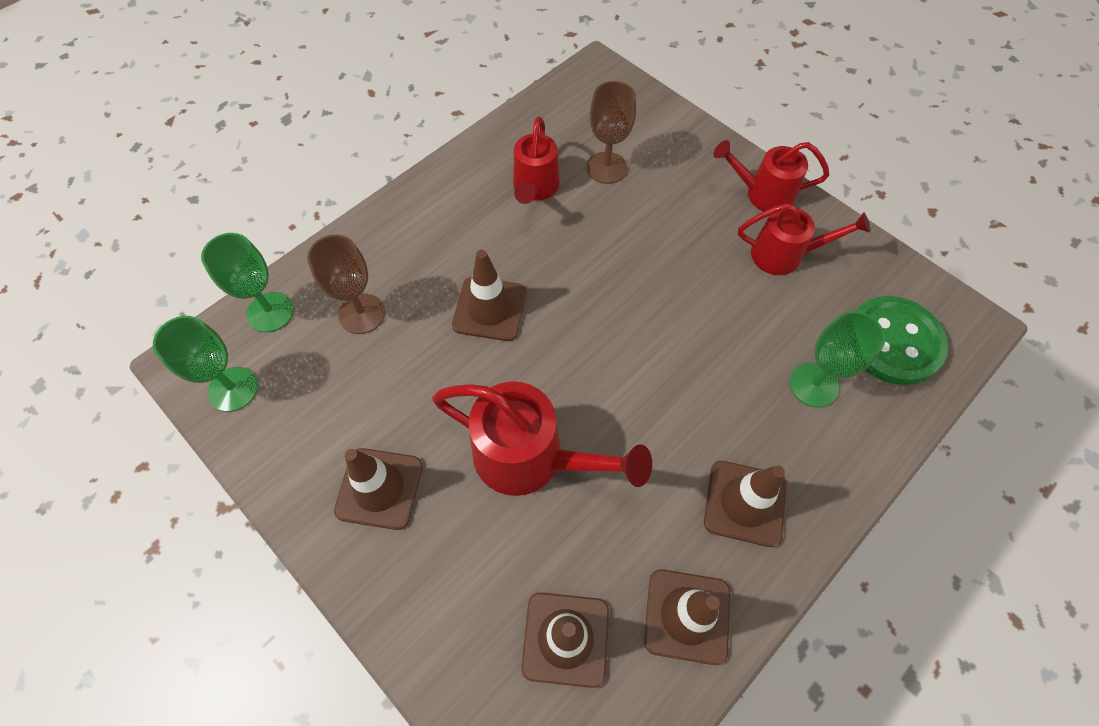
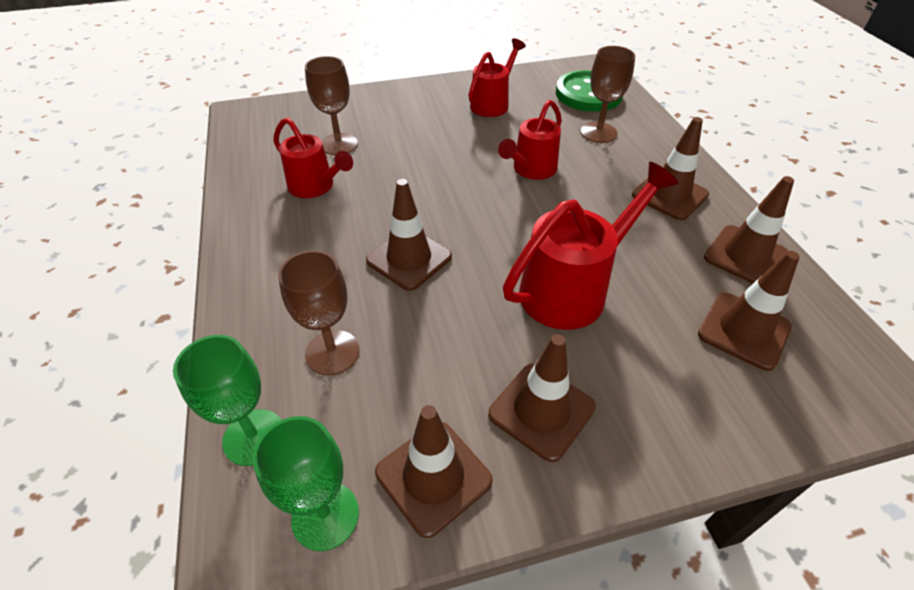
camera: 60 degrees left, 15 degrees down
(288, 439) = (433, 476): none -> brown traffic cone
(762, 194) = (436, 92): red watering can -> red watering can (531, 170)
(813, 385) = (598, 132): green goblet -> brown goblet

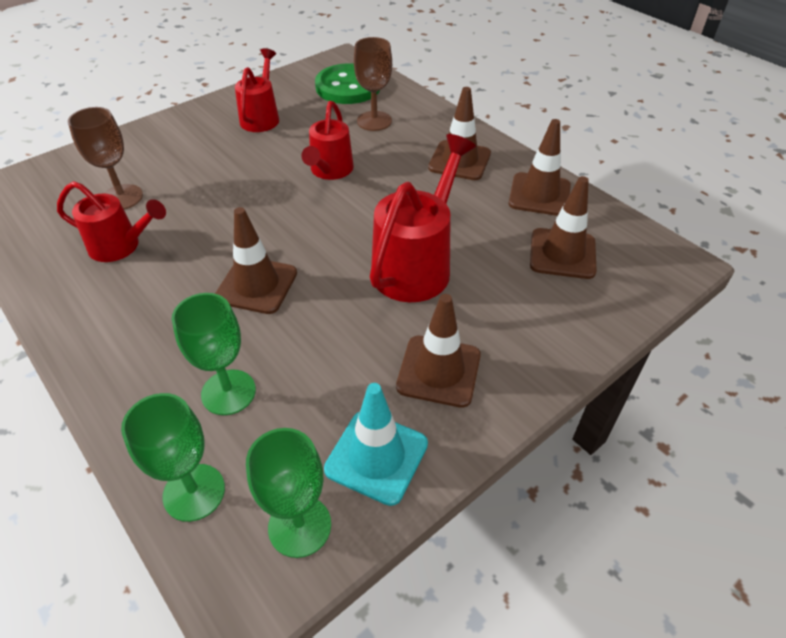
camera: 25 degrees left, 0 degrees up
(332, 352) = (228, 392): brown goblet -> green goblet
(433, 476) = (376, 456): brown traffic cone -> turquoise traffic cone

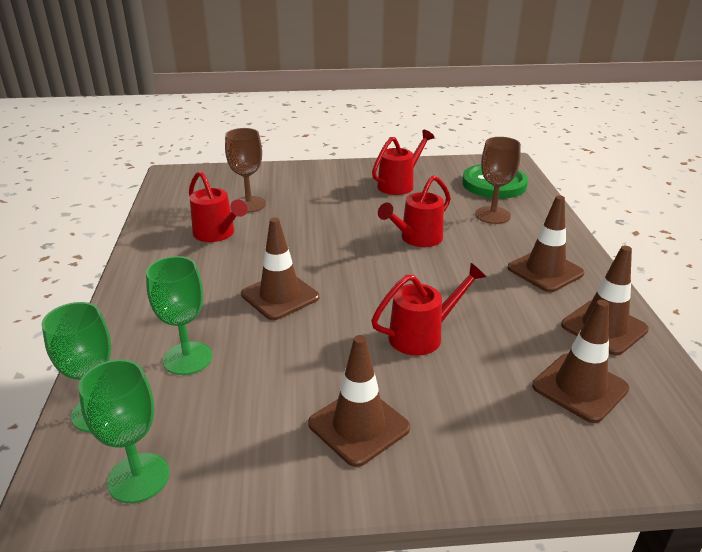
camera: 35 degrees right, 15 degrees down
(376, 456) = (242, 462): turquoise traffic cone -> none
(417, 264) = (423, 335): red watering can -> red watering can, size x0.65

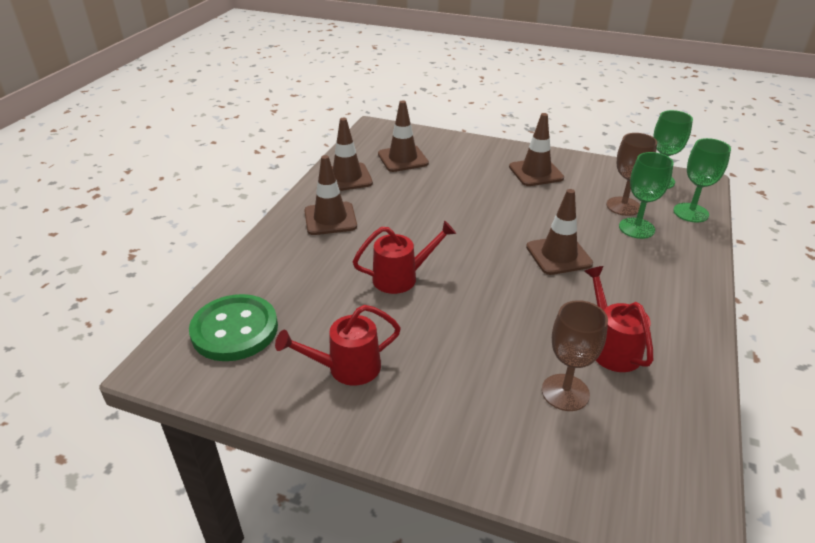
camera: 155 degrees left, 5 degrees up
(423, 335) = (466, 202): red watering can -> none
(492, 215) = (298, 284): brown goblet -> brown goblet (623, 206)

